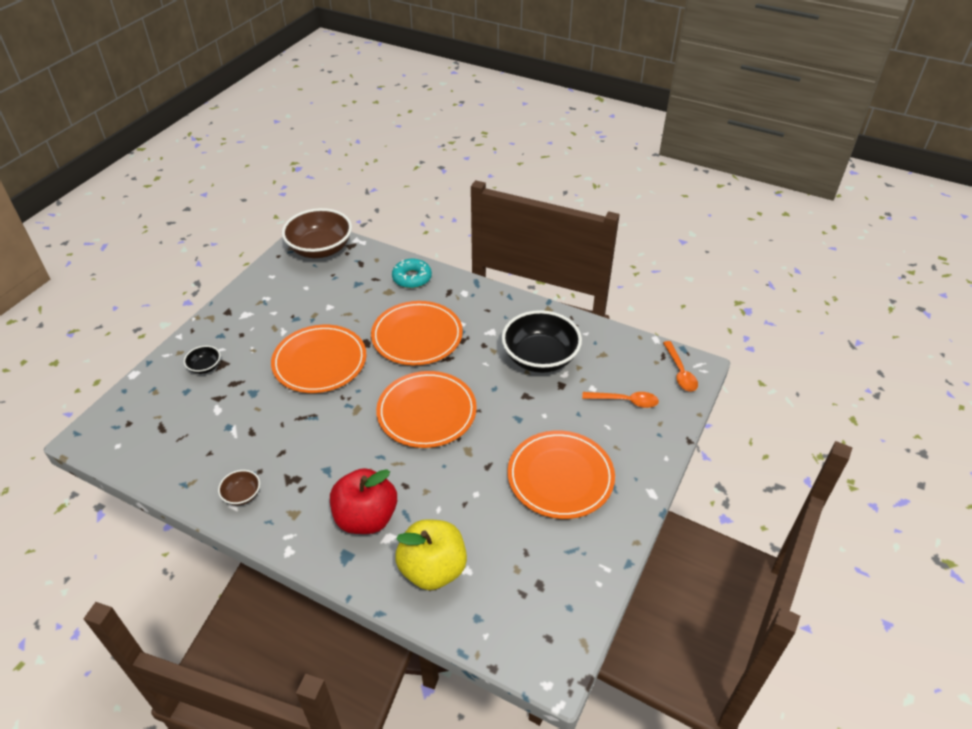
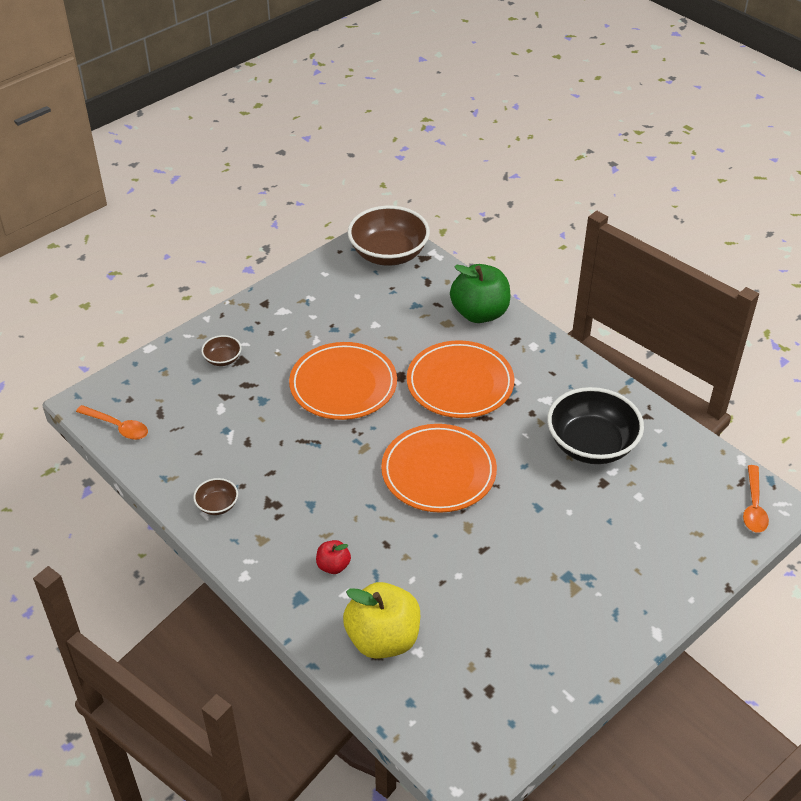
camera: 20 degrees right, 0 degrees up
(205, 367) = (222, 359): black bowl -> brown bowl
(366, 518) = (333, 566): red apple -> red apple, size x0.48
(412, 278) = (479, 313): turquoise donut -> green apple
(560, 477) = (559, 585): orange plate -> none
(625, 401) = (671, 522): orange spoon -> orange spoon (118, 427)

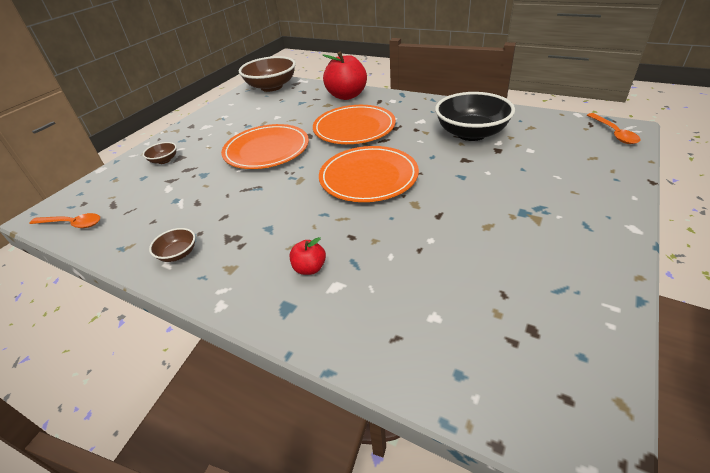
camera: 15 degrees left, 5 degrees down
(383, 639) = (392, 317): yellow apple -> none
(479, 313) = (347, 96): green apple -> red apple

